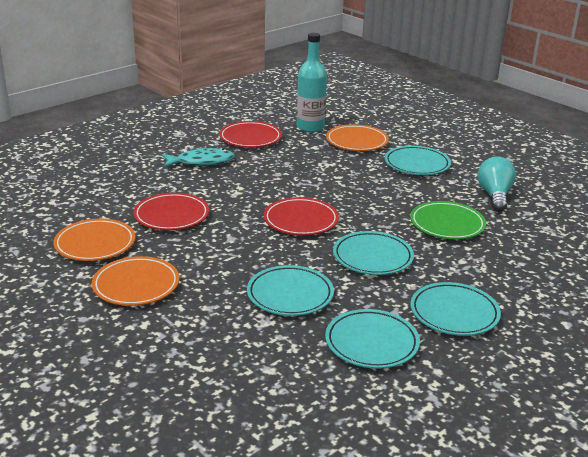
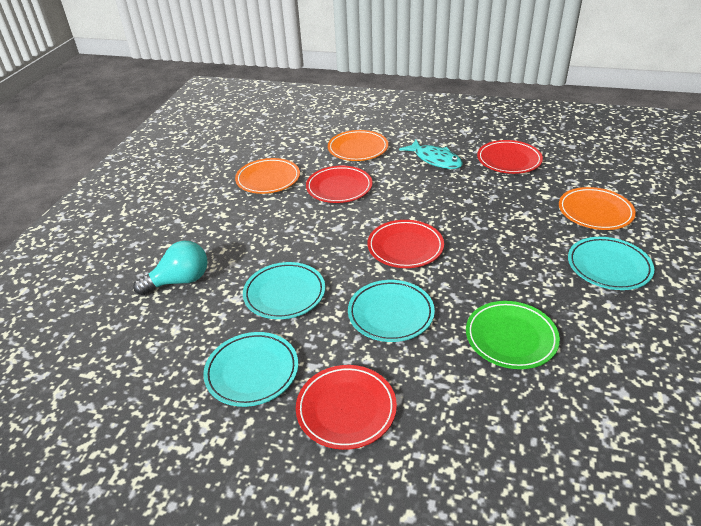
camera: 60 degrees right, 10 degrees up
(136, 285) = (233, 220): orange plate -> orange plate (358, 149)
(310, 127) = (579, 176): turquoise bottle -> none
(454, 313) = (346, 409): turquoise plate -> red plate
(494, 196) = (624, 350): turquoise light bulb -> turquoise light bulb (180, 281)

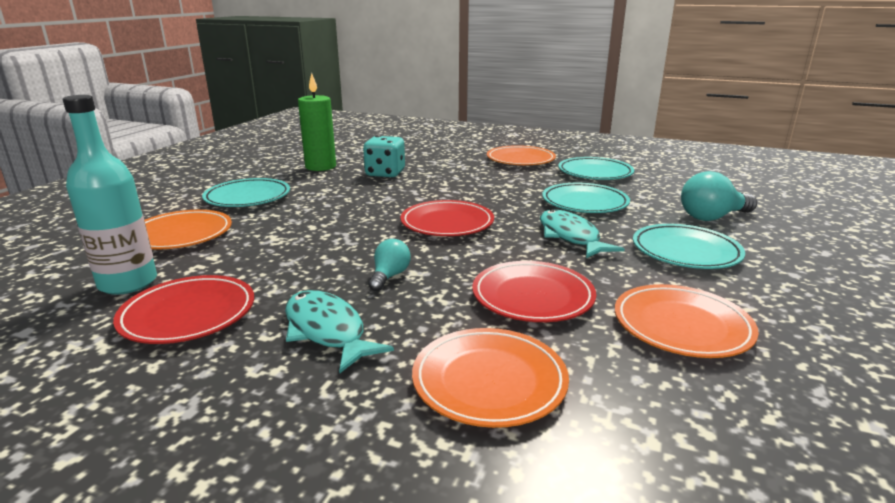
camera: 175 degrees left, 15 degrees down
(308, 241) = (570, 236): none -> turquoise fish
(346, 409) = (520, 160): red plate -> orange plate
(390, 314) = (479, 187): turquoise plate -> turquoise plate (685, 251)
(423, 192) = (389, 276): none -> turquoise light bulb
(511, 338) = (385, 173): green plate -> turquoise dice
(567, 172) = (128, 283): none -> turquoise bottle
(605, 349) = (320, 167): none -> green candle

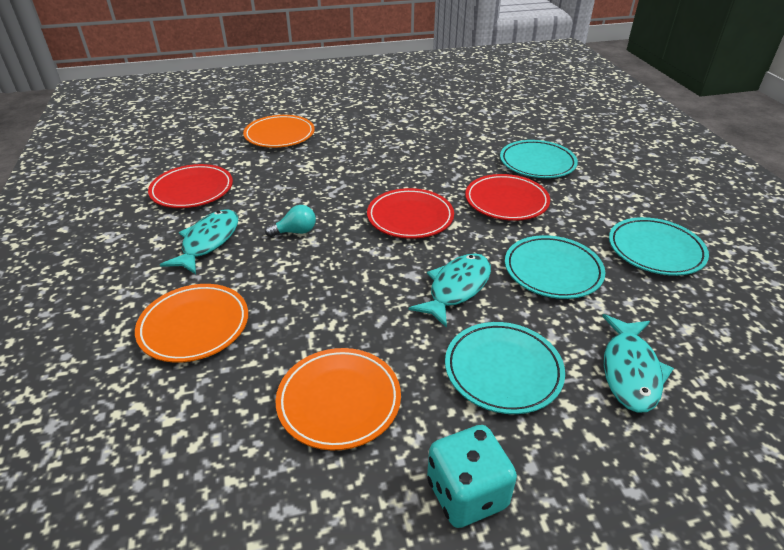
camera: 55 degrees right, 15 degrees up
(128, 283) = (210, 155): turquoise bottle -> none
(248, 197) = (358, 123): turquoise plate -> turquoise plate (537, 163)
(320, 167) = (451, 117): green candle -> none
(385, 173) = (476, 147): turquoise dice -> turquoise dice (466, 493)
(520, 160) = (621, 193): orange plate -> none
(532, 297) = (321, 305): red plate -> red plate (506, 201)
(712, 217) = (630, 371): turquoise light bulb -> turquoise fish

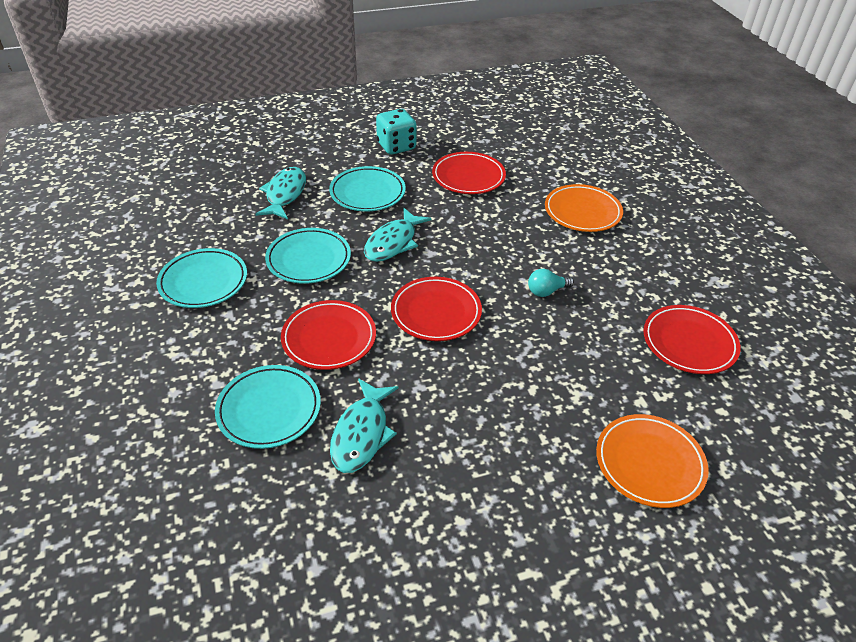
camera: 175 degrees right, 5 degrees up
(208, 242) = (622, 278): turquoise fish -> turquoise fish (361, 434)
(339, 401) = (468, 177): orange plate -> red plate

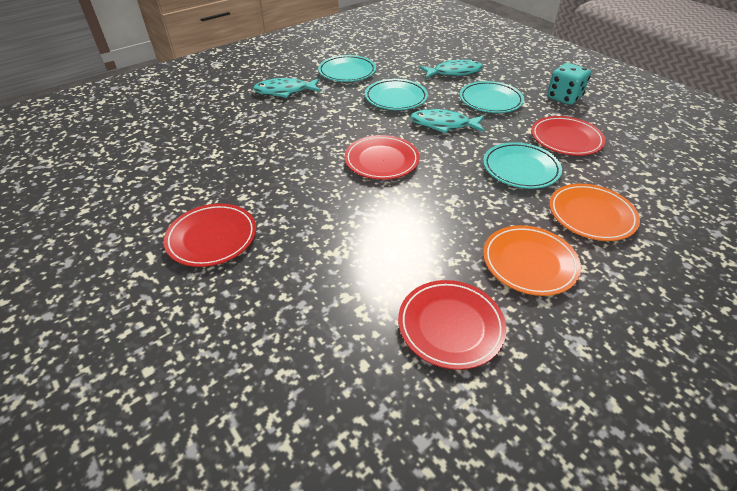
camera: 70 degrees right, 0 degrees up
(269, 409) = (255, 121): turquoise plate -> turquoise plate (520, 169)
(329, 338) = (326, 125): red plate -> red plate (212, 238)
(361, 434) = (249, 158): turquoise fish -> turquoise fish (284, 91)
(546, 291) = (451, 212): turquoise light bulb -> none
(649, 463) = (273, 312): orange plate -> orange plate (529, 263)

